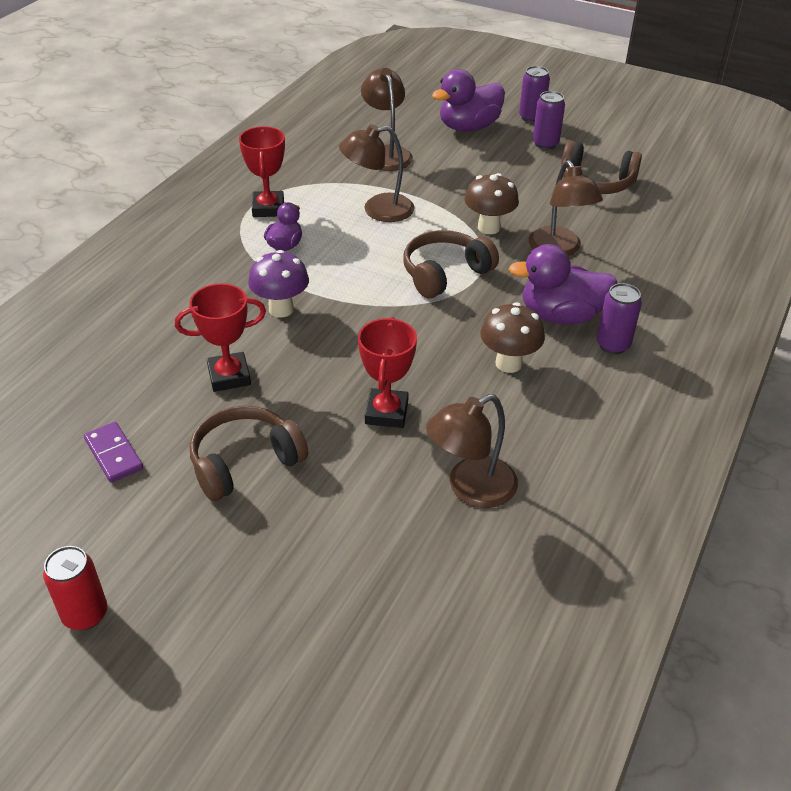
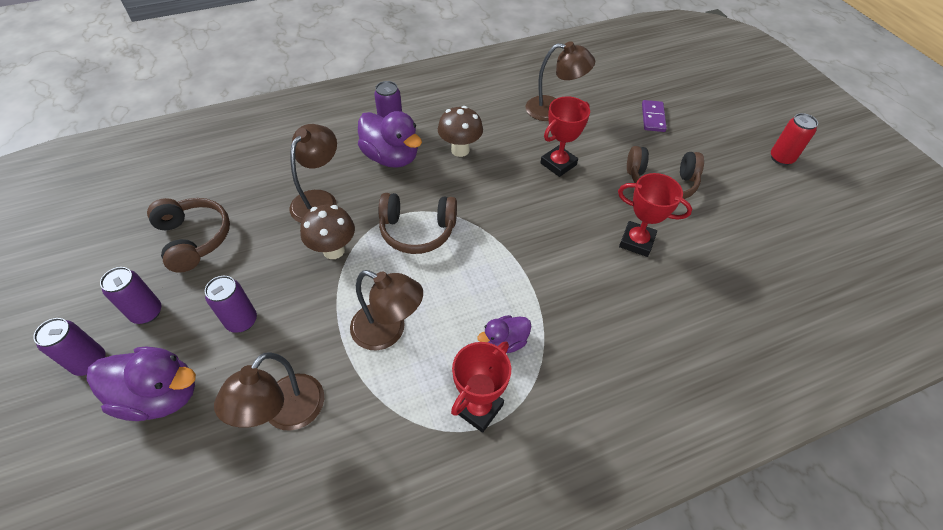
camera: 140 degrees left, 10 degrees up
(114, 454) = (740, 230): purple domino -> purple domino (653, 117)
(281, 309) = (561, 274): purple mushroom -> none
(482, 168) = (242, 321): none -> purple can

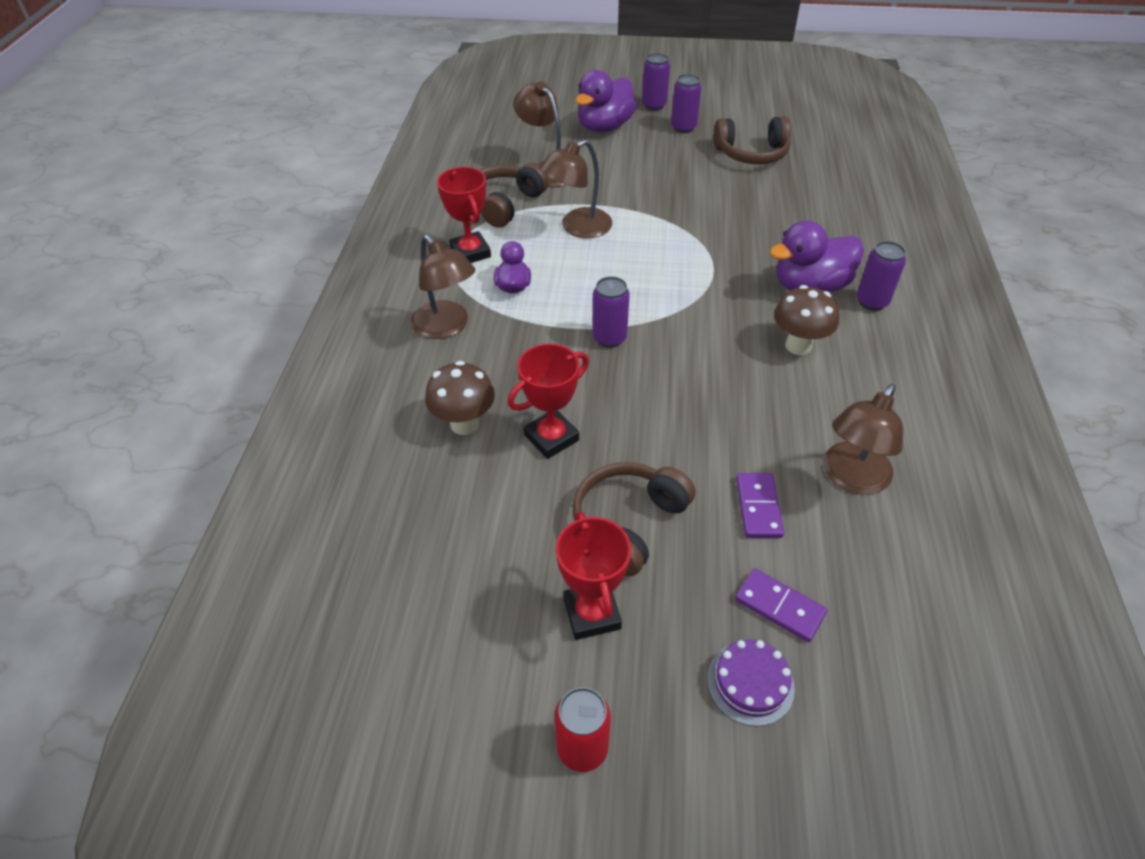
camera: 120 degrees right, 5 degrees down
(242, 321) = (644, 164): purple can -> purple can (609, 338)
(319, 200) = (764, 224): brown lamp -> brown lamp (446, 327)
(333, 250) = (690, 219): brown mushroom -> brown mushroom (464, 424)
(417, 231) = (682, 274): brown headphones -> brown headphones (504, 204)
(558, 164) = (725, 427): red trophy -> red trophy (592, 614)
(603, 137) = (758, 507): none -> purple domino
(698, 118) = (750, 683): none -> purple cake

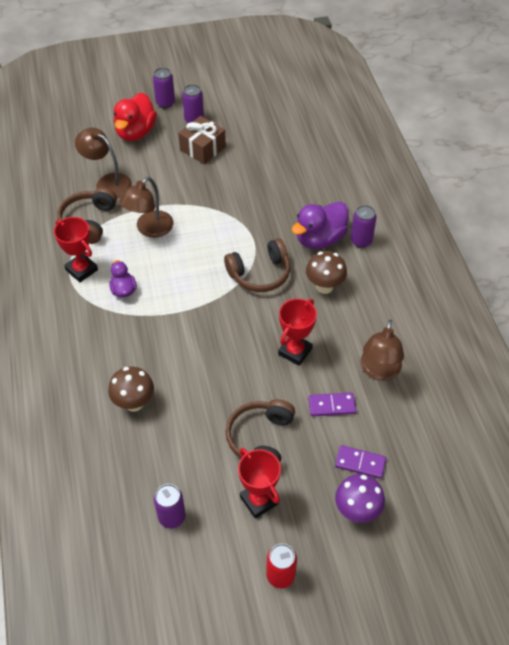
camera: 20 degrees left, 5 degrees up
(446, 327) = (91, 335): brown lamp -> none
(551, 438) = (193, 396): red trophy -> red trophy (295, 351)
(604, 127) = (136, 132): purple duck -> red duck
(609, 338) = (204, 313): purple can -> purple can (172, 517)
(683, 157) = (202, 148): none -> brown gift
(750, 683) = (357, 511): purple cake -> purple mushroom
(751, 154) = (250, 133): brown headphones -> brown headphones (260, 274)
(758, 507) = (331, 406): purple domino -> purple domino turned 75 degrees counterclockwise

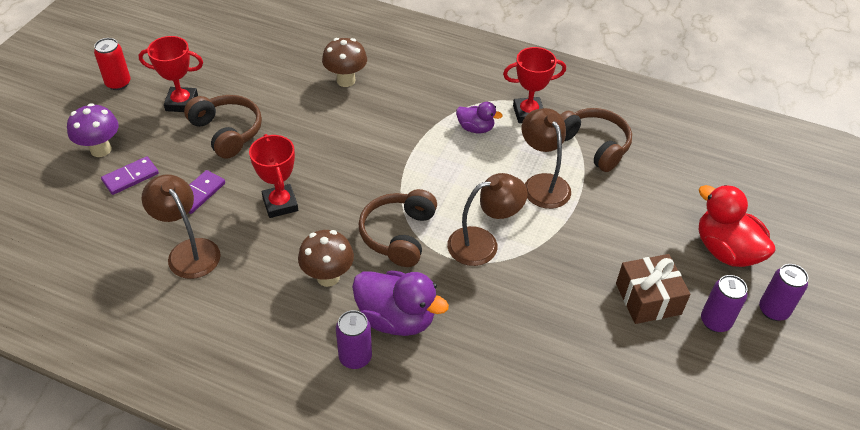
camera: 125 degrees right, 5 degrees down
(107, 182) = (646, 185): brown lamp -> brown lamp (483, 243)
(172, 517) = (228, 55): purple can -> none
(320, 239) = (396, 319): purple duck -> purple duck turned 120 degrees clockwise

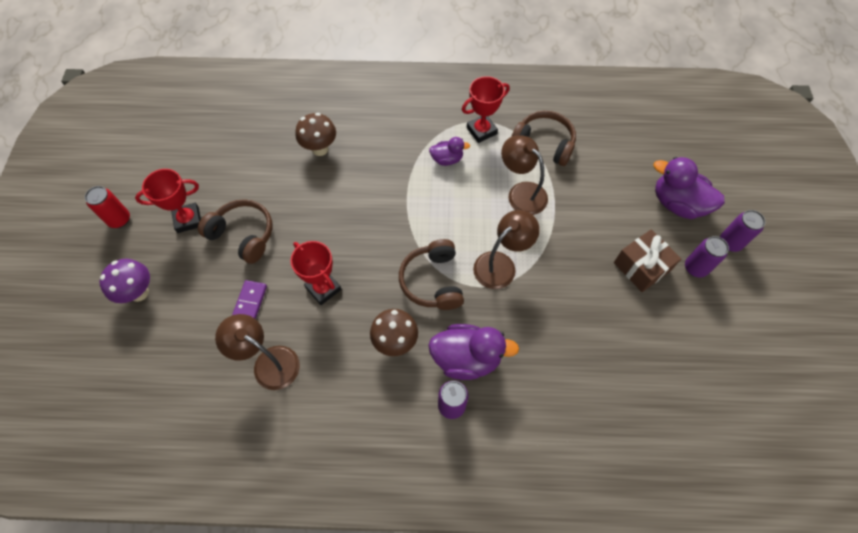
camera: 20 degrees left, 15 degrees up
(130, 177) = (181, 310): purple domino -> none
(725, 251) = (677, 204): red duck -> purple duck

